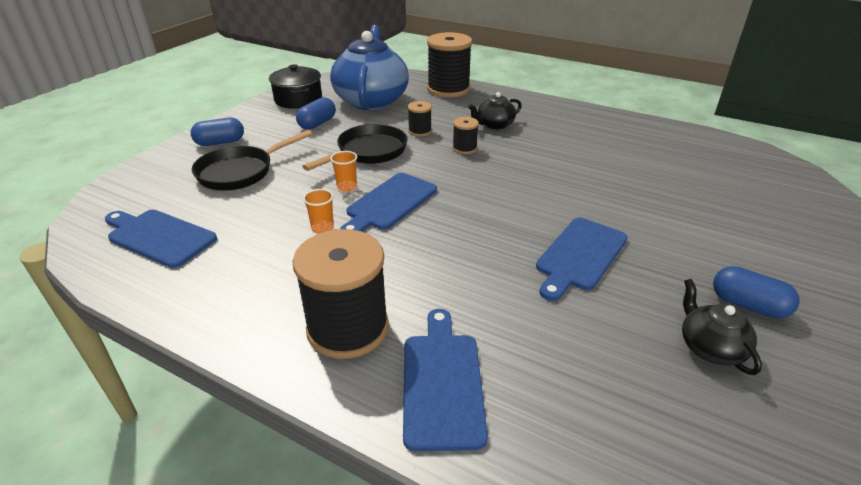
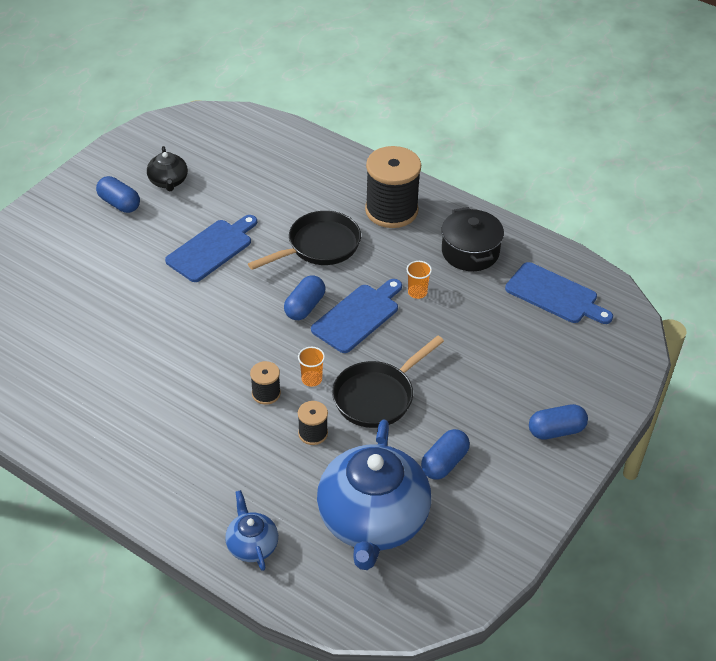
camera: 175 degrees left, 10 degrees up
(240, 172) = (514, 373): black pan -> black pan (319, 246)
(298, 99) = (481, 533): black pot -> black pot (470, 252)
(347, 187) = (399, 341): orange cup -> orange cup (311, 379)
(442, 383) = (336, 177): blue cutting board -> none
(447, 207) = (305, 307): none -> blue capsule
(448, 89) = (252, 545): black spool -> blue teapot
(494, 125) = (214, 439): black teapot -> none

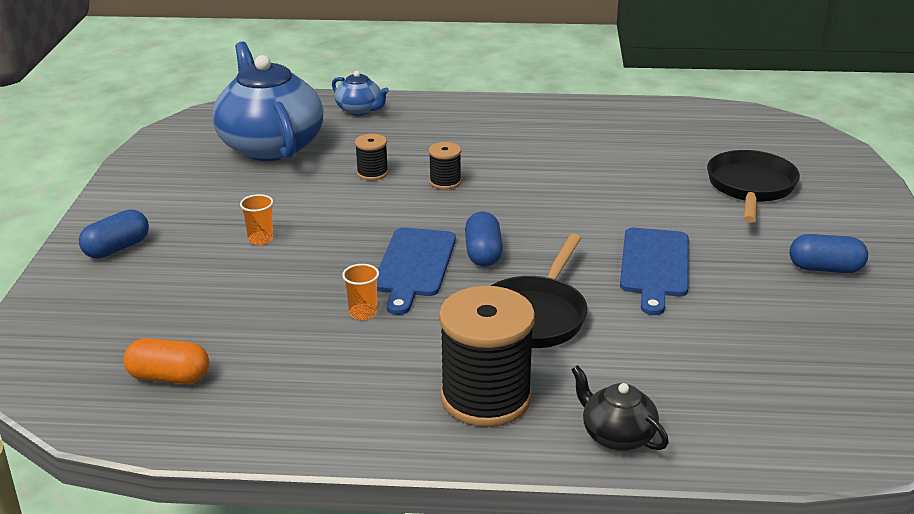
camera: 150 degrees right, 15 degrees down
(168, 181) = (815, 313): black teapot -> black teapot (617, 435)
(311, 379) = (412, 204): orange cup -> orange cup (261, 239)
(377, 396) = (332, 213): black pan -> black pan (750, 187)
(444, 463) = (228, 193): blue capsule -> none
(470, 252) = (325, 386): black pot -> none
(555, 295) = (169, 377): blue cutting board -> orange capsule

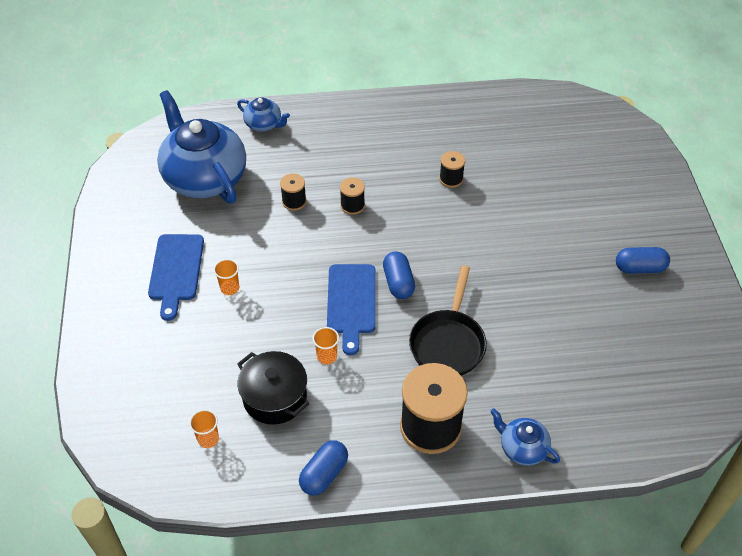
camera: 10 degrees left, 20 degrees up
(117, 248) = (123, 312): blue capsule -> blue capsule (324, 474)
(169, 377) = (208, 439): orange capsule -> orange cup
(277, 345) = (275, 397): none -> black pot
(579, 169) = (451, 179): none -> black spool
(617, 435) = (522, 448): black teapot -> blue teapot
(654, 266) = (522, 280): blue cutting board -> blue cutting board (176, 271)
(750, 187) = (579, 185): black pan -> none

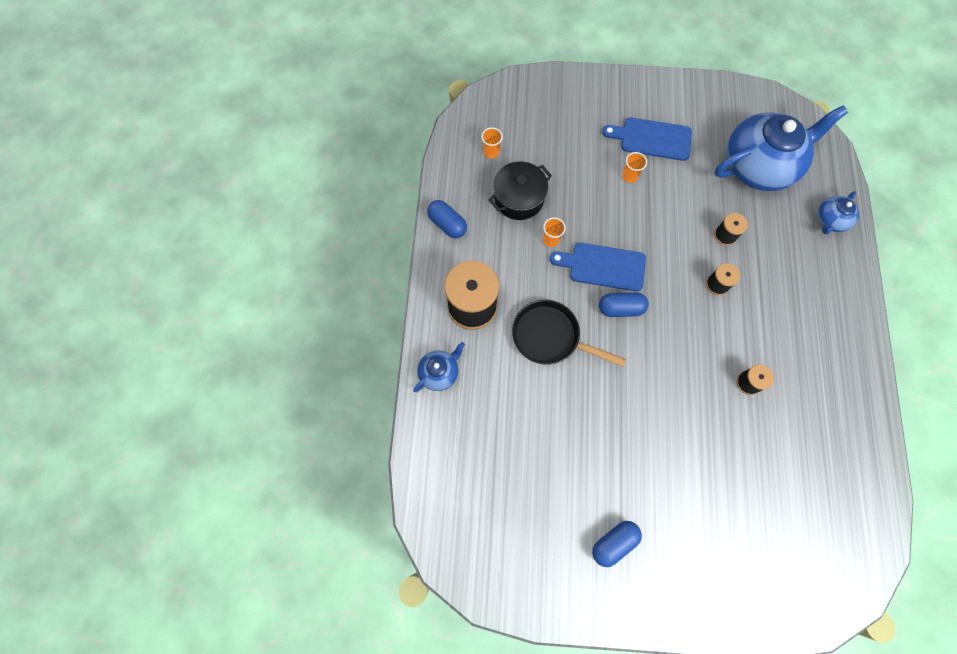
camera: 100 degrees right, 20 degrees up
(639, 268) = (614, 543): blue capsule -> blue capsule turned 45 degrees clockwise

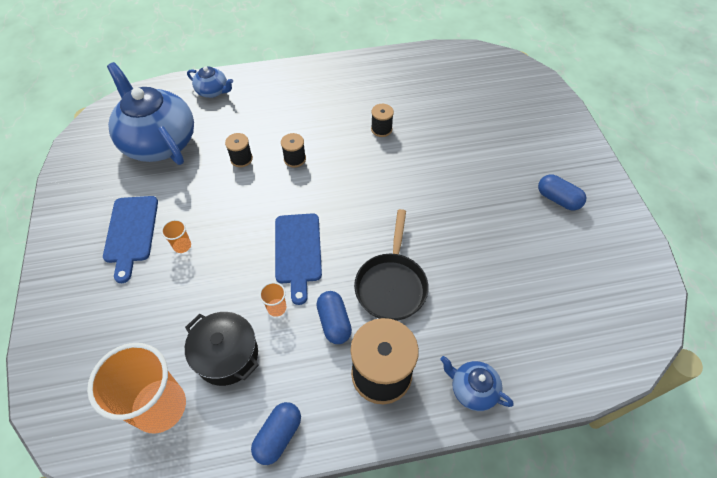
camera: 105 degrees left, 15 degrees down
(491, 152) = (160, 407): orange cup -> orange cup, size x2.43
(620, 308) = (340, 229): blue capsule -> blue capsule (334, 322)

